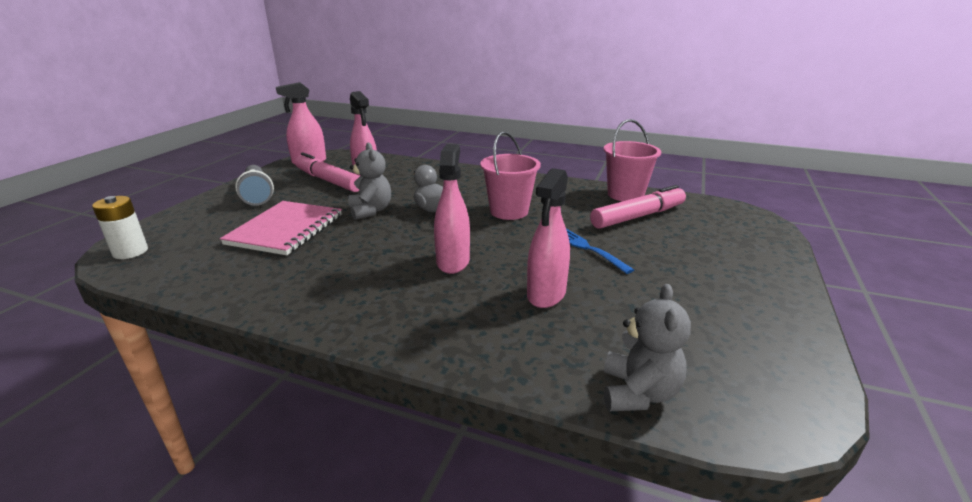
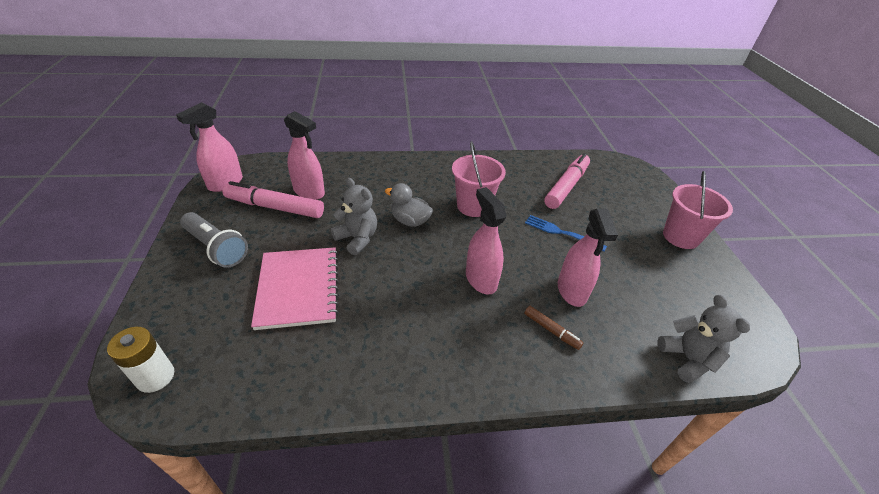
camera: 30 degrees left, 15 degrees up
(484, 317) = (551, 330): none -> brown marker
(625, 195) = (540, 163): pink bucket -> pink bucket (680, 237)

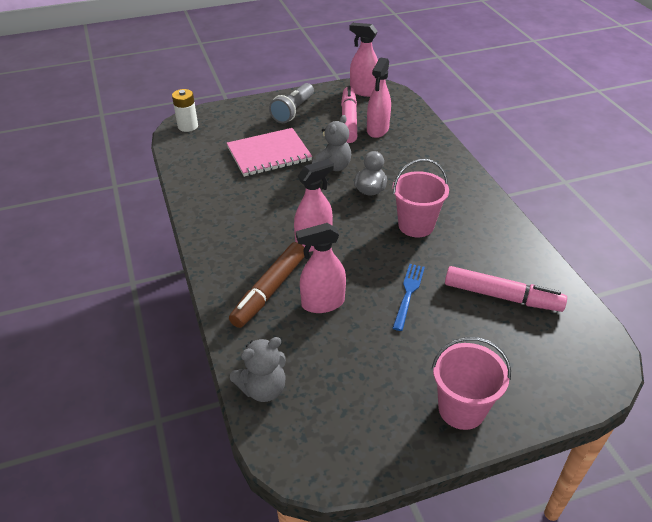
camera: 80 degrees right, 0 degrees up
(551, 330) = (269, 290): brown marker -> brown marker, size x2.03

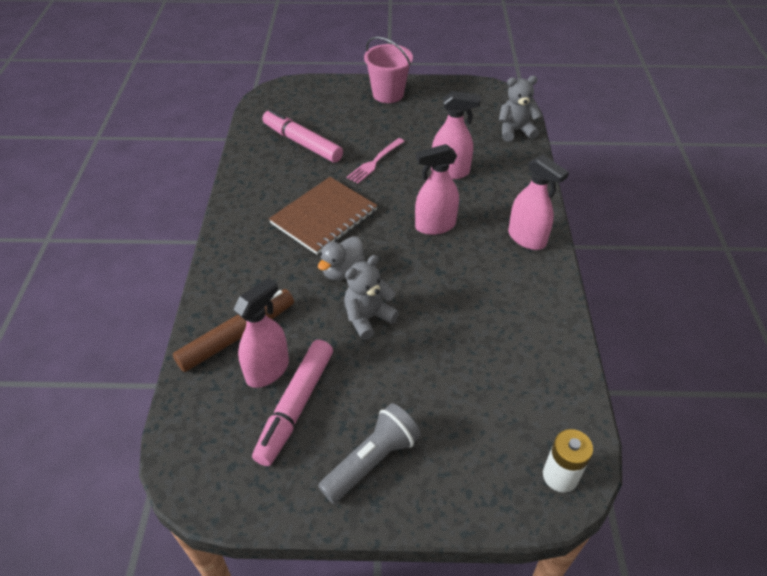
camera: 160 degrees left, 5 degrees up
(269, 154) = (443, 367): pink notebook -> none
(269, 290) = (493, 192): brown marker -> brown marker (237, 336)
(364, 91) = (224, 479): pink spray bottle -> pink spray bottle (527, 238)
(408, 294) = (375, 162): blue fork -> pink fork
(416, 225) = (324, 217): pink bucket -> brown notebook

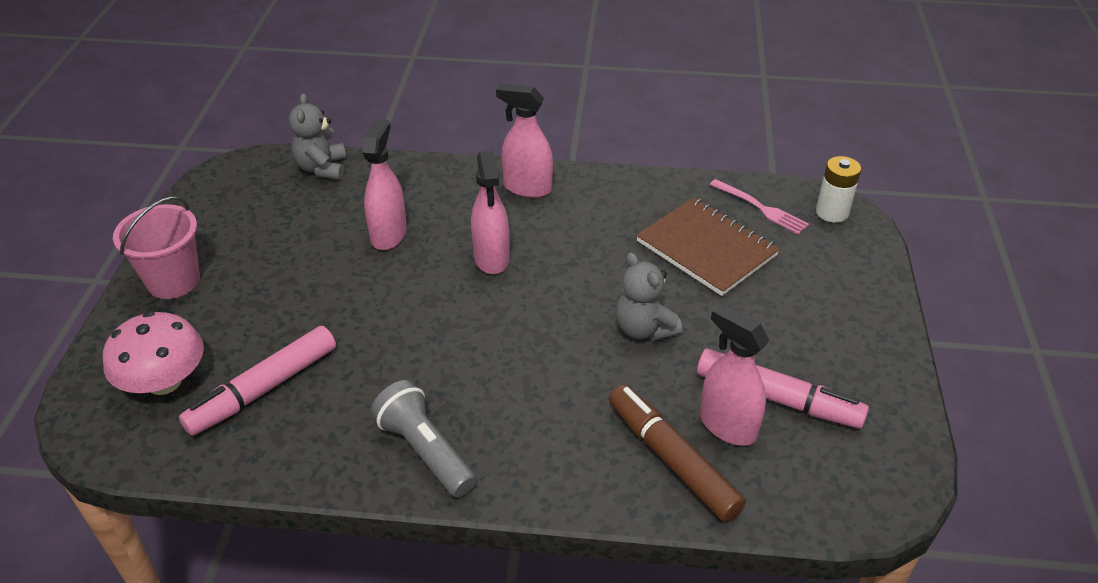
camera: 85 degrees left, 5 degrees down
(307, 108) = (164, 381): none -> pink mushroom
(324, 217) = (452, 366): brown notebook -> brown notebook (706, 248)
(342, 271) = (562, 349): grey duck -> none
(371, 461) = (838, 336): grey flashlight -> grey flashlight (425, 451)
(375, 162) = (343, 306): pink fork -> pink fork (760, 208)
(527, 238) = (527, 188): pink spray bottle -> pink spray bottle turned 120 degrees counterclockwise

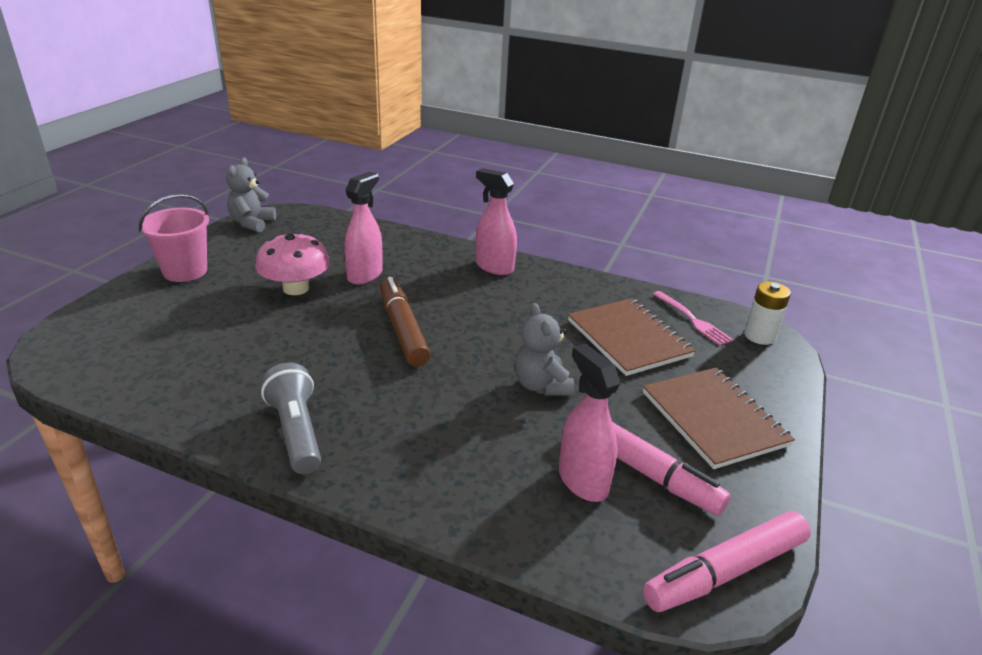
camera: 15 degrees right, 10 degrees down
(164, 381) = (129, 333): pink mushroom -> pink mushroom (296, 288)
(263, 389) = (198, 355): pink marker -> pink marker (725, 571)
(322, 168) = (342, 225): grey teddy bear -> grey teddy bear (252, 223)
(491, 258) = (437, 307): pink spray bottle -> none
(672, 460) = (514, 495): brown marker -> brown marker (403, 329)
(821, 323) = (713, 419): none -> brown notebook

